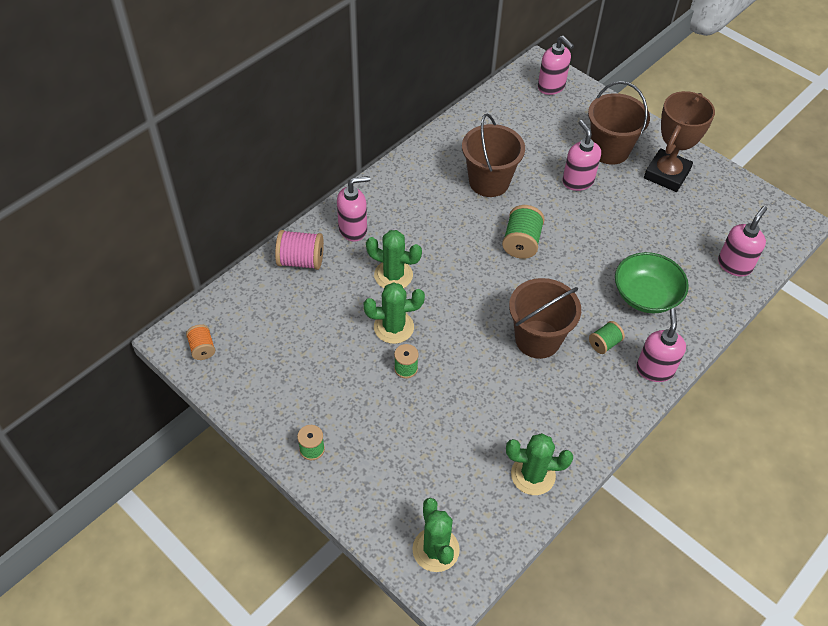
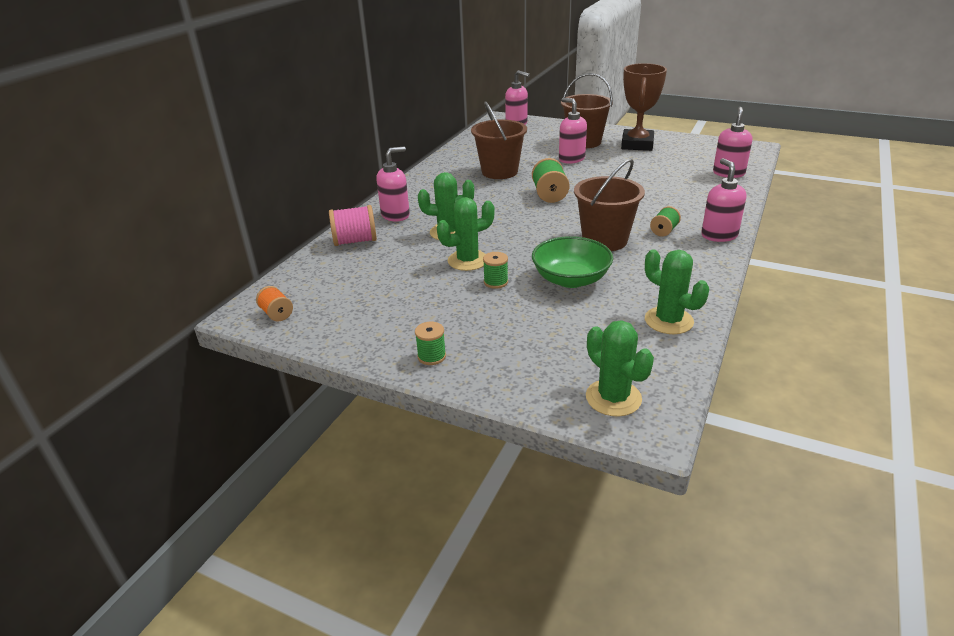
camera: 15 degrees left, 20 degrees down
(533, 475) = (668, 321): green cactus -> green cactus turned 60 degrees clockwise
(646, 295) = (675, 200): green bowl -> green bowl (571, 279)

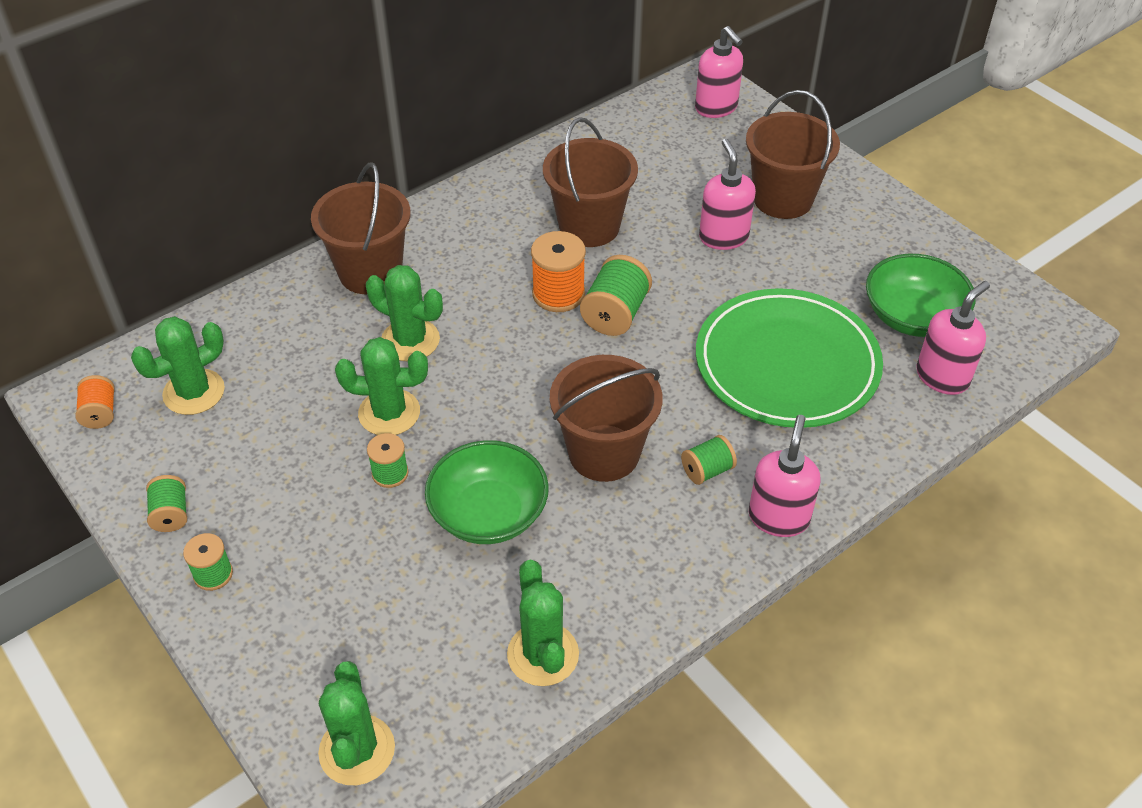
camera: 25 degrees right, 15 degrees up
(334, 287) = (194, 392): none -> green cactus
(355, 241) = (281, 307): pink spool -> none
(374, 340) = (171, 514): none -> green spool
(395, 215) = (370, 272): pink soap dispenser -> brown bucket
(511, 196) = (558, 294): none -> orange spool
(637, 144) = (863, 239): brown trophy -> none
(654, 188) = (786, 364): none -> green plate
(690, 160) = (912, 316): none -> green bowl

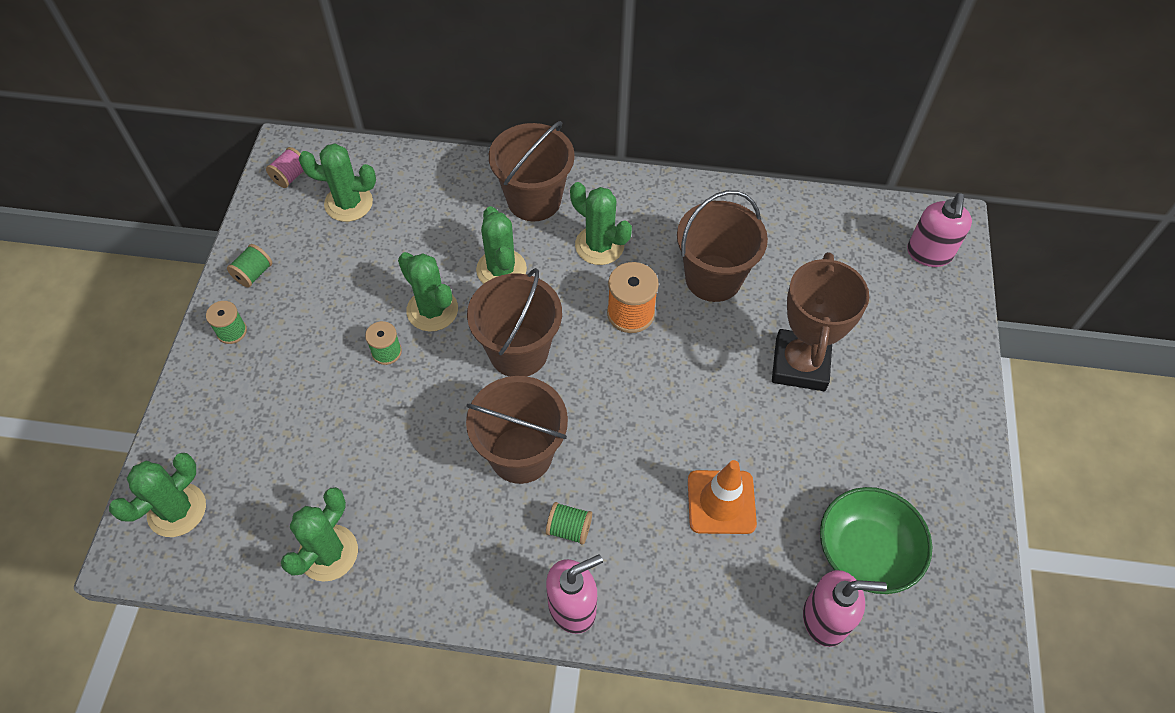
camera: 45 degrees right, 10 degrees up
(100, 413) = (290, 176): orange spool -> pink spool
(470, 266) = (599, 245): none -> green cactus
(488, 513) = (407, 430): green bowl -> none
(615, 314) = (650, 360): green spool -> none
(723, 237) = (800, 364): pink soap dispenser -> brown trophy
(783, 199) = (886, 370): brown bucket -> brown bucket (518, 352)
(786, 364) = (721, 502): green plate -> orange traffic cone

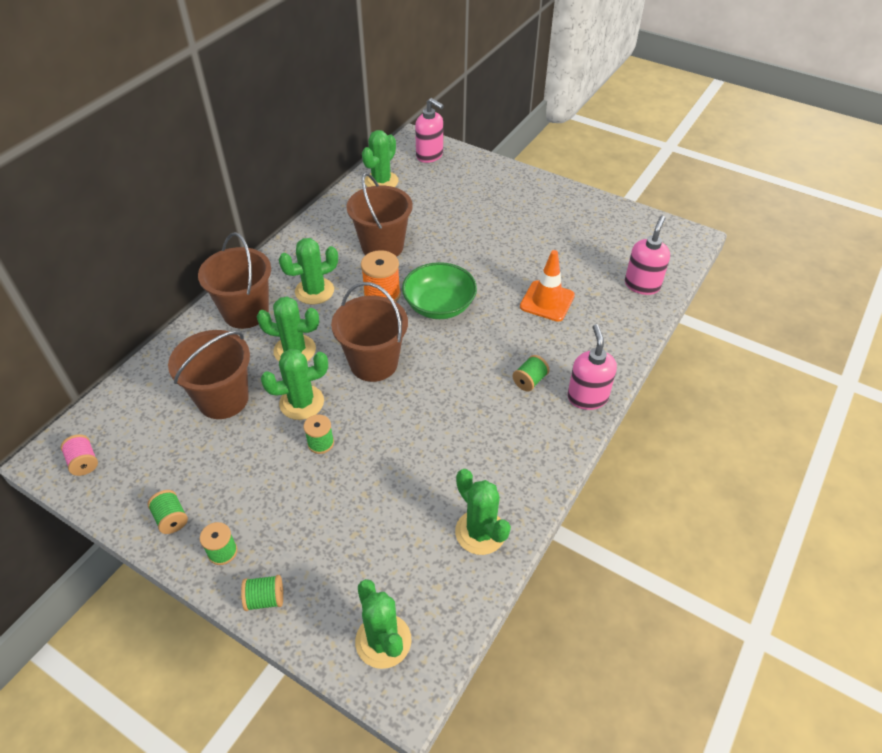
camera: 65 degrees left, 10 degrees down
(193, 390) = (265, 599): none -> green spool
(348, 203) = (151, 427): green cactus -> green cactus (381, 181)
(521, 454) = (459, 388): brown bucket -> brown bucket (223, 399)
(800, 364) = (471, 233): brown trophy -> none
(866, 551) = (607, 253): green bowl -> green bowl (439, 305)

